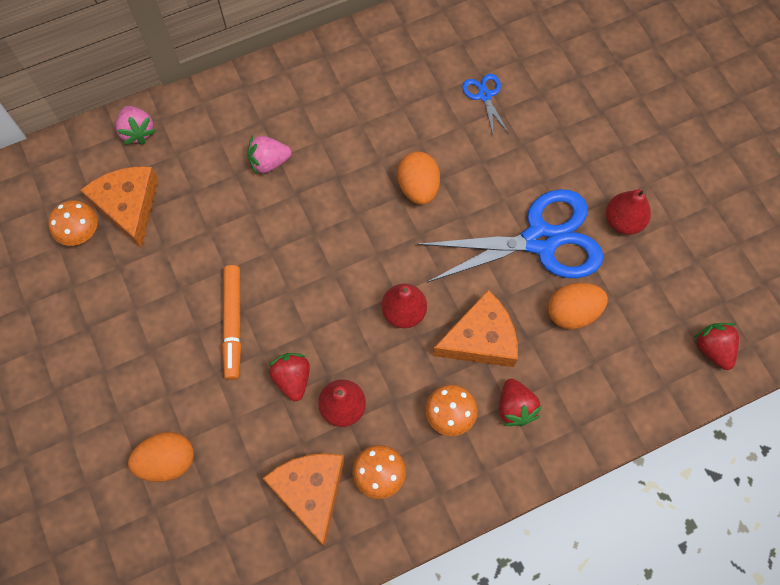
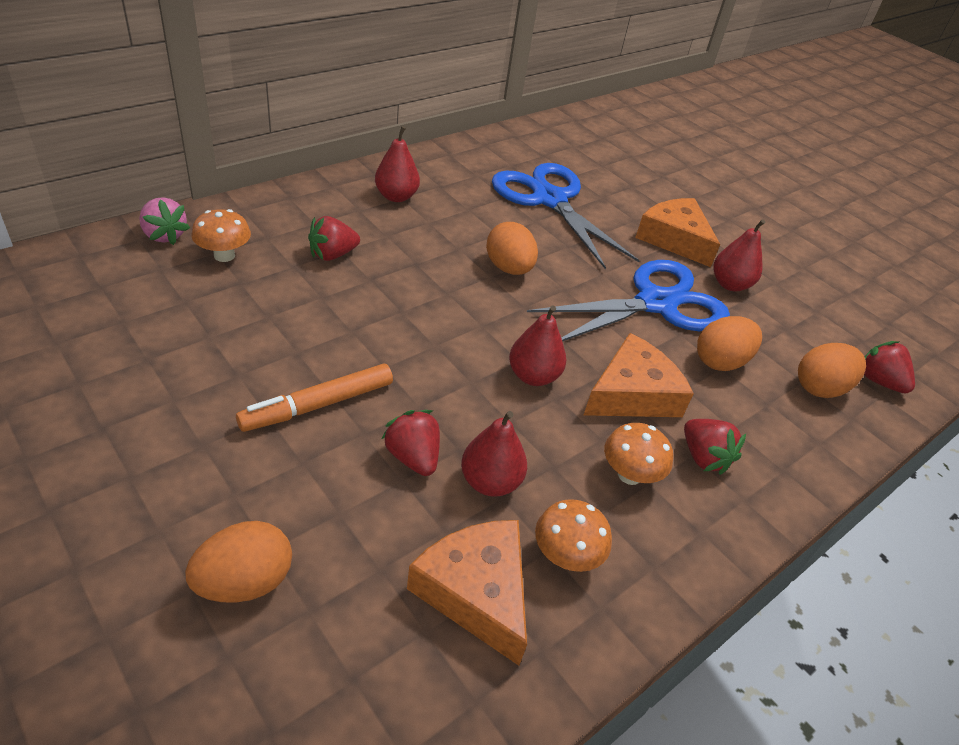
camera: 20 degrees left, 25 degrees down
(81, 233) = (90, 328): orange mushroom -> orange mushroom (224, 255)
(128, 206) = (157, 300): orange cheese -> orange cheese (674, 239)
(233, 324) = (318, 405): orange marker -> orange marker turned 75 degrees clockwise
(269, 162) = (332, 255): pink strawberry -> red strawberry
(338, 87) = (396, 196): none -> red pear
(484, 95) = (549, 199): blue scissors -> blue scissors, size x2.34
(652, 350) = (820, 388): none -> orange egg

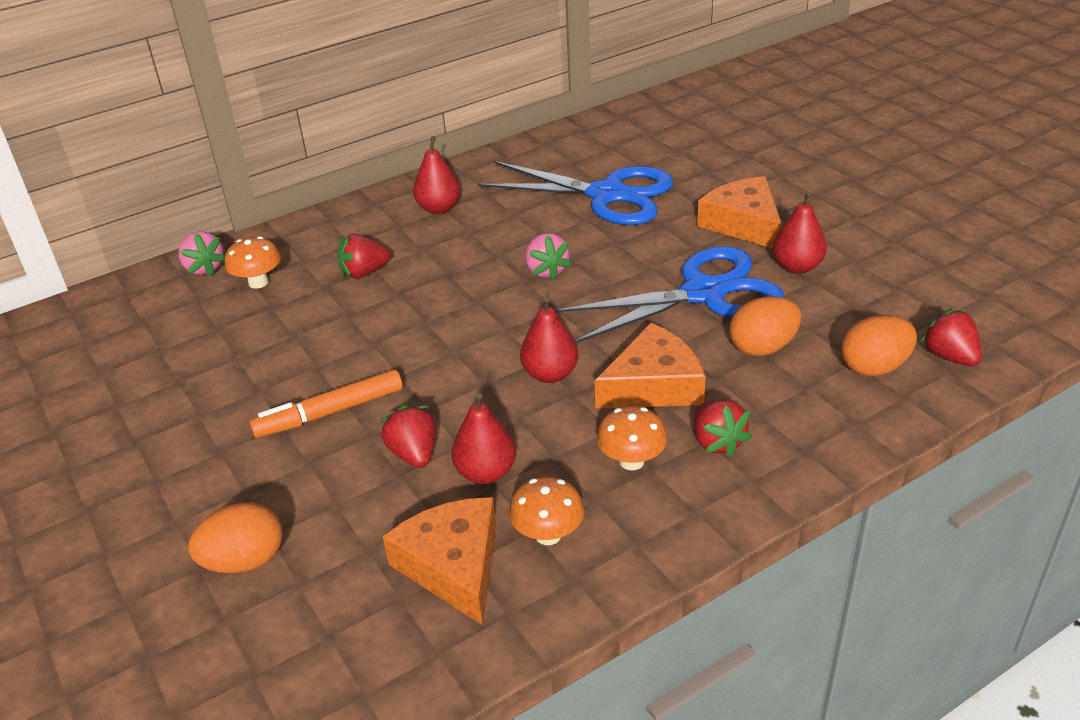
camera: 15 degrees right, 5 degrees down
(509, 268) = (546, 270): orange egg -> pink strawberry
(549, 199) = (607, 195): blue scissors -> blue scissors turned 135 degrees clockwise

